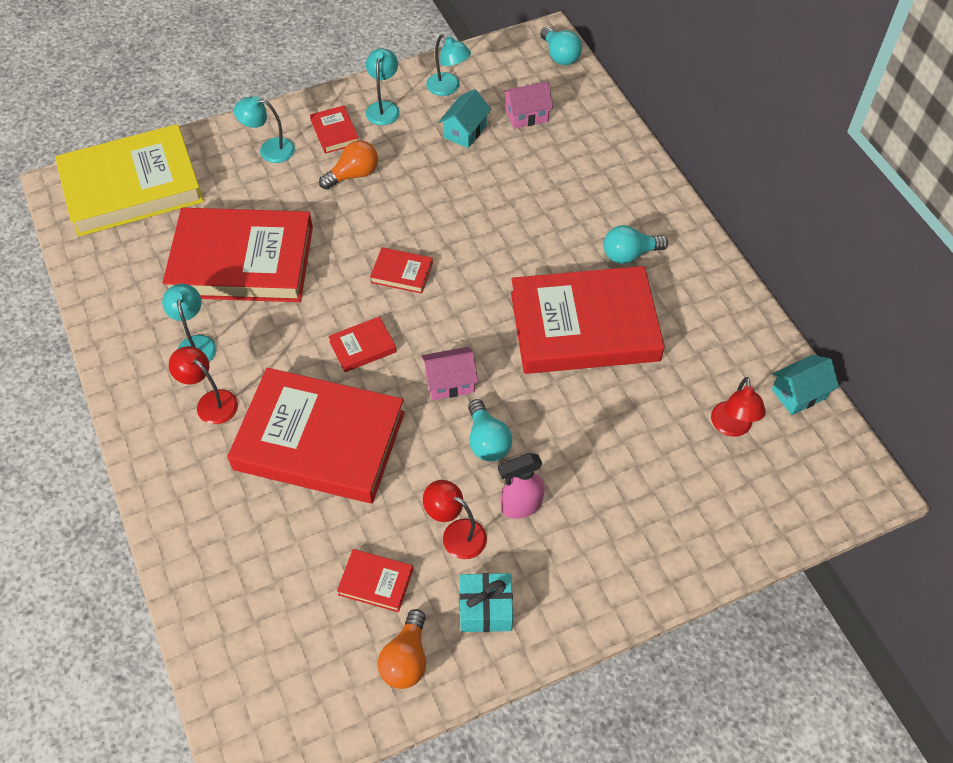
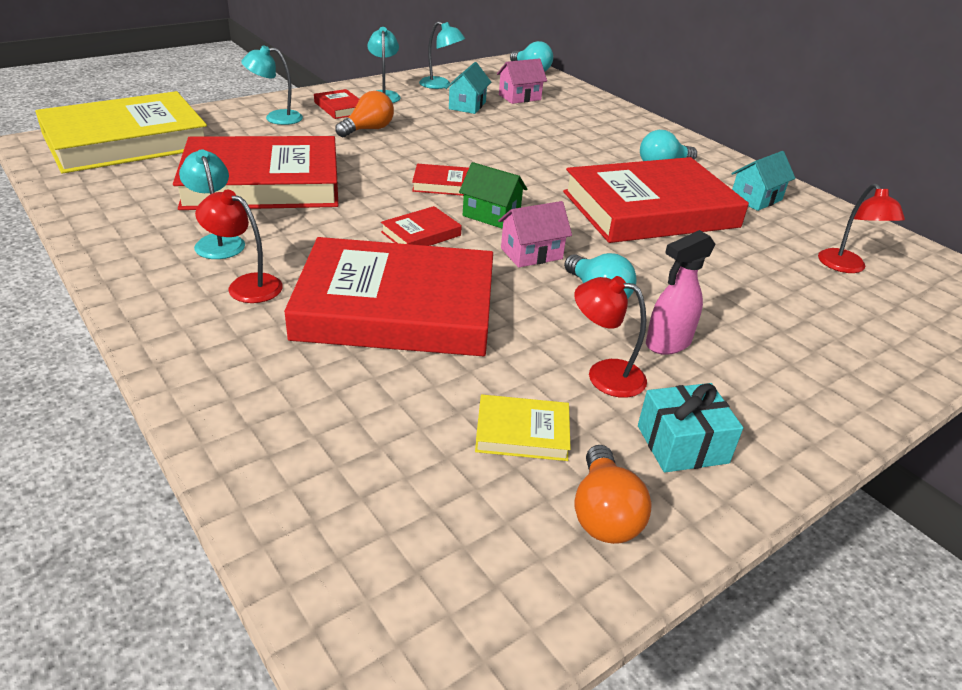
camera: 15 degrees left, 20 degrees down
(376, 582) = (522, 432): red book -> yellow book
(432, 324) = (491, 215): none -> green house
(799, 394) = (889, 241): turquoise house -> turquoise house (756, 199)

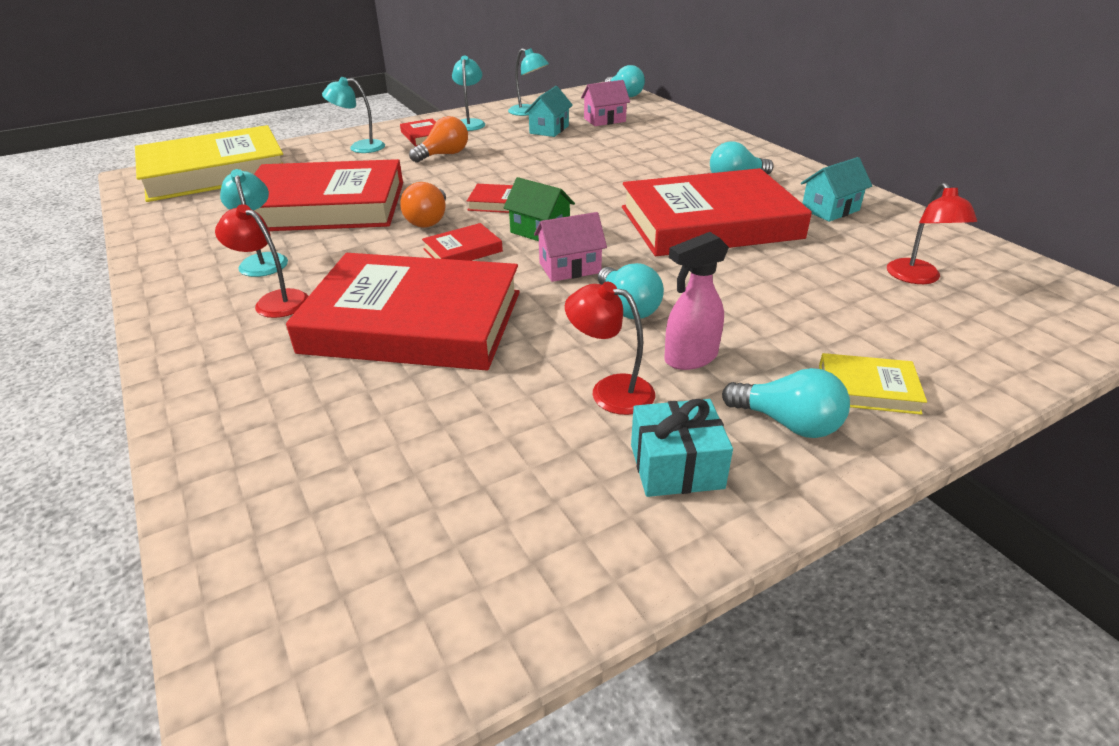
camera: 10 degrees right, 0 degrees up
(522, 432) = (502, 449): yellow book -> yellow book (868, 388)
(604, 514) = (565, 540): orange light bulb -> orange light bulb (428, 220)
(768, 403) = (788, 423): none -> turquoise light bulb

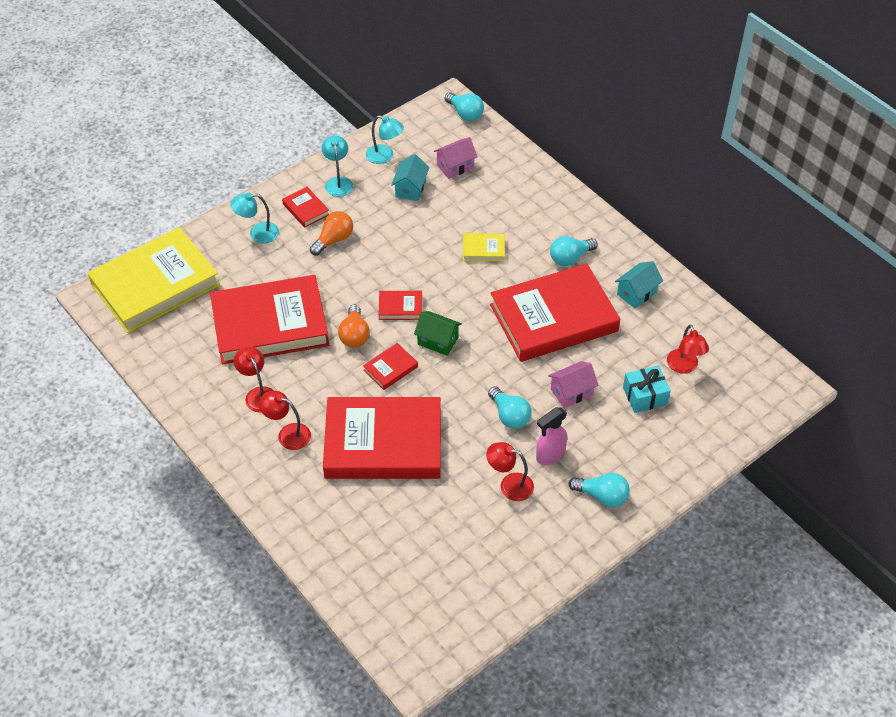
camera: 10 degrees left, 15 degrees up
(263, 260) = (258, 394): turquoise lamp -> red lamp
(570, 268) = (466, 380): pink house -> pink house (571, 392)
(676, 466) = (549, 530): turquoise gift -> turquoise gift (645, 396)
(868, 388) = (644, 467): yellow book -> yellow book (483, 249)

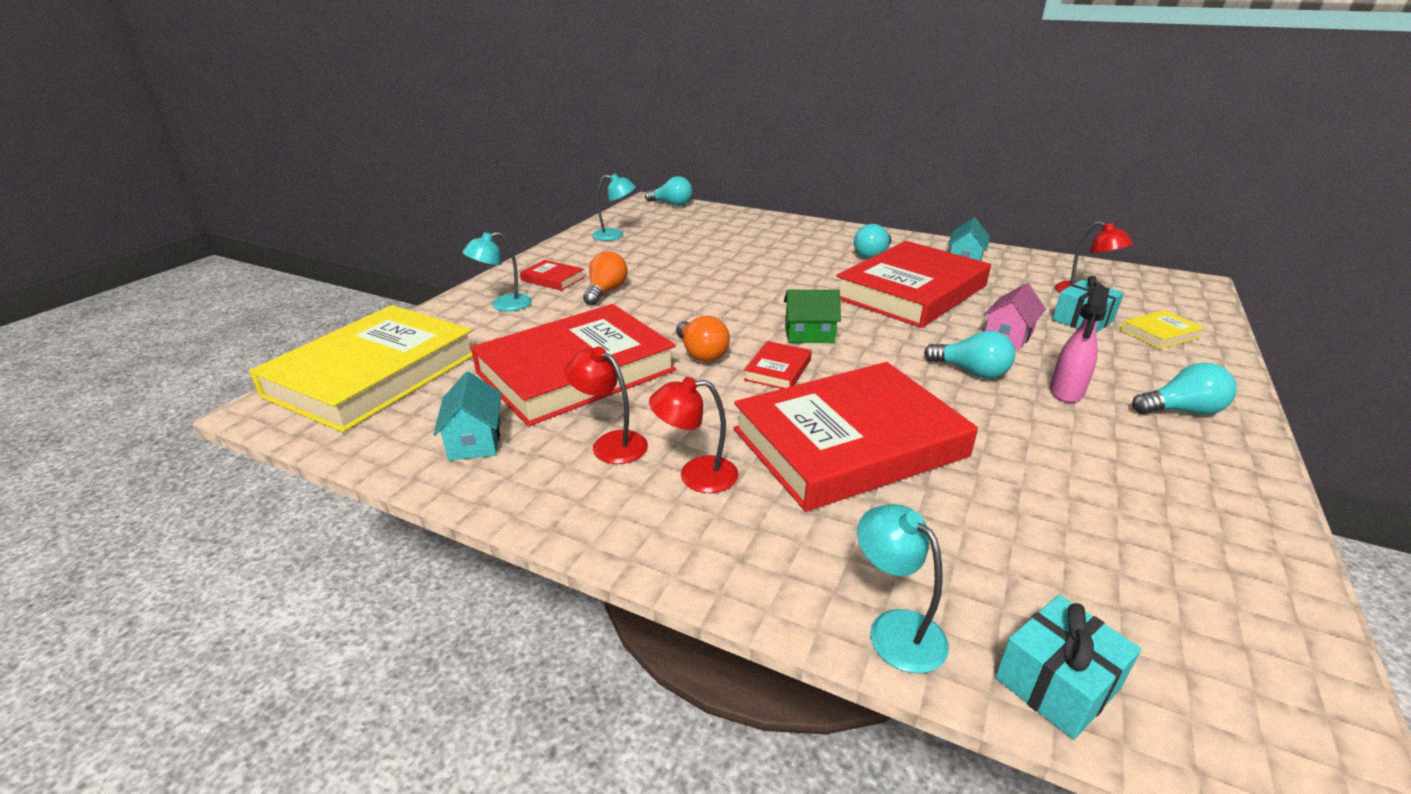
camera: 25 degrees left, 20 degrees down
(338, 182) = (577, 257): turquoise lamp -> turquoise lamp (895, 629)
(357, 598) = (1057, 683): none -> turquoise gift
(400, 307) = (735, 320): red book -> none
(410, 188) = (661, 247): turquoise house -> turquoise house (475, 440)
(455, 166) = (694, 229): pink house -> none
(483, 249) = (780, 266): yellow book -> yellow book (1159, 333)
(509, 485) = (1065, 434): red lamp -> none

